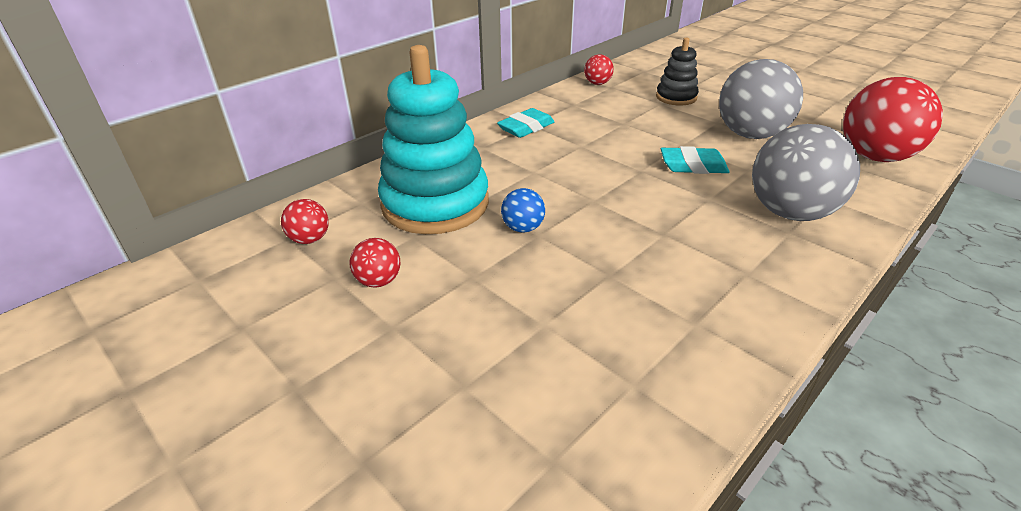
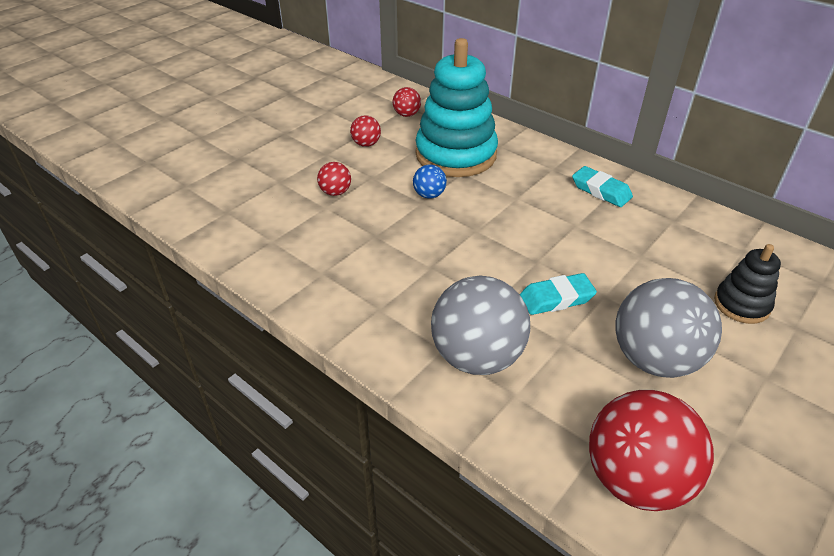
camera: 85 degrees right, 5 degrees up
(597, 83) = (747, 239): red ball -> red ball (335, 192)
(693, 166) = (556, 298): turquoise eraser -> turquoise eraser turned 75 degrees clockwise

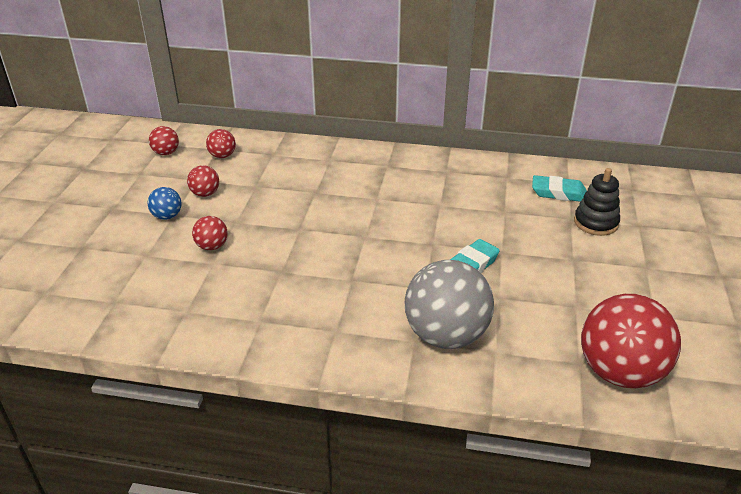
camera: 30 degrees left, 5 degrees down
(362, 98) = (166, 153): none -> red ball
(429, 195) = (301, 220): blue ball -> blue ball (167, 216)
(456, 155) = (297, 178): turquoise stacking toy -> none
(601, 191) = (438, 171): turquoise eraser -> turquoise eraser (558, 193)
(654, 359) = (570, 284): grey ball -> none

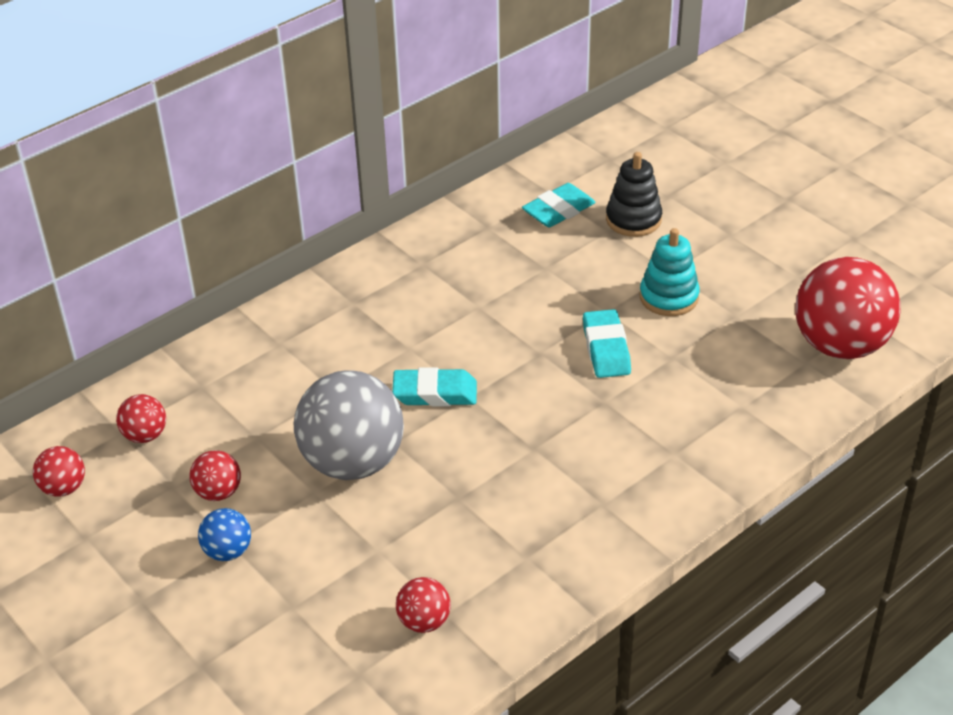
camera: 50 degrees left, 5 degrees up
(212, 246) = (343, 536): red ball -> red ball (424, 621)
(353, 223) = (435, 393): none -> turquoise eraser
(446, 335) = (688, 427): grey ball -> grey ball (352, 462)
(550, 270) = (669, 297): none -> turquoise stacking toy

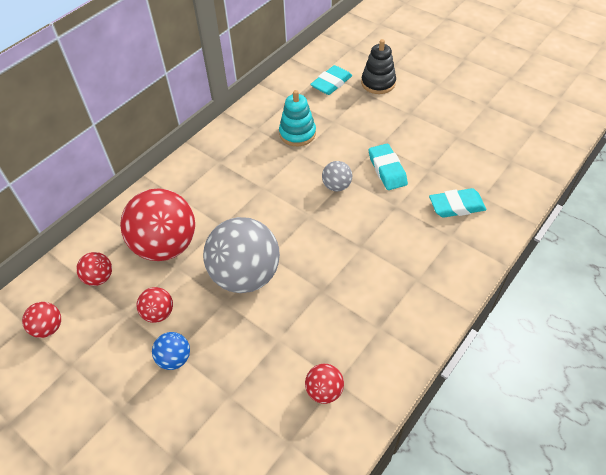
camera: 10 degrees left, 10 degrees up
(435, 393) = (287, 216): turquoise eraser -> turquoise eraser (456, 206)
(521, 361) = (336, 186): none -> grey ball
(669, 297) = (415, 130): turquoise stacking toy -> turquoise stacking toy (297, 133)
(840, 345) = (527, 147): red ball -> red ball (166, 246)

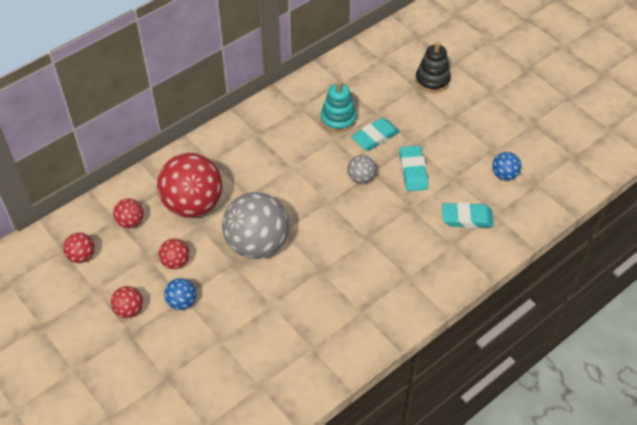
camera: 10 degrees right, 0 degrees up
(324, 391) = (299, 352): red ball -> red ball (129, 310)
(331, 83) = (386, 72): turquoise eraser -> turquoise eraser (375, 137)
(478, 157) = (504, 175): none -> blue ball

